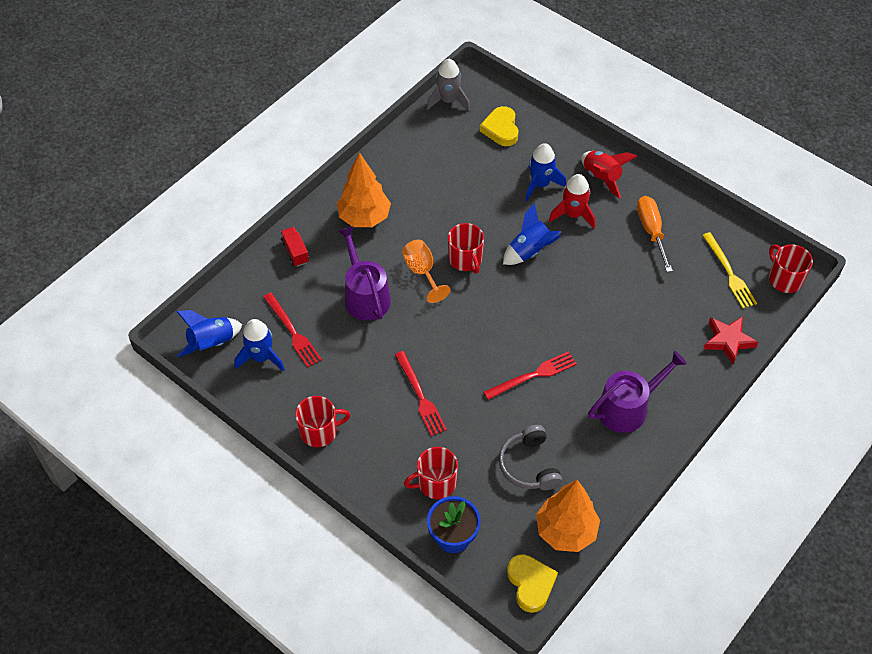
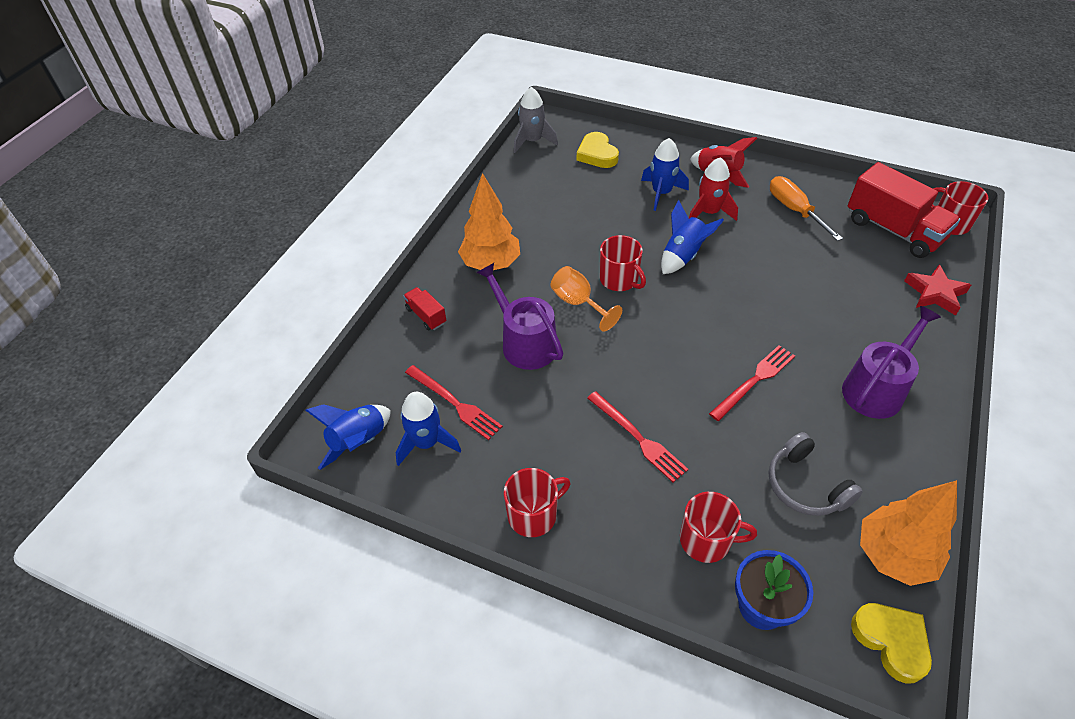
camera: 15 degrees left, 5 degrees down
(436, 483) = (706, 540): red mug -> red mug turned 135 degrees counterclockwise
(729, 273) = (893, 230): yellow fork -> red truck

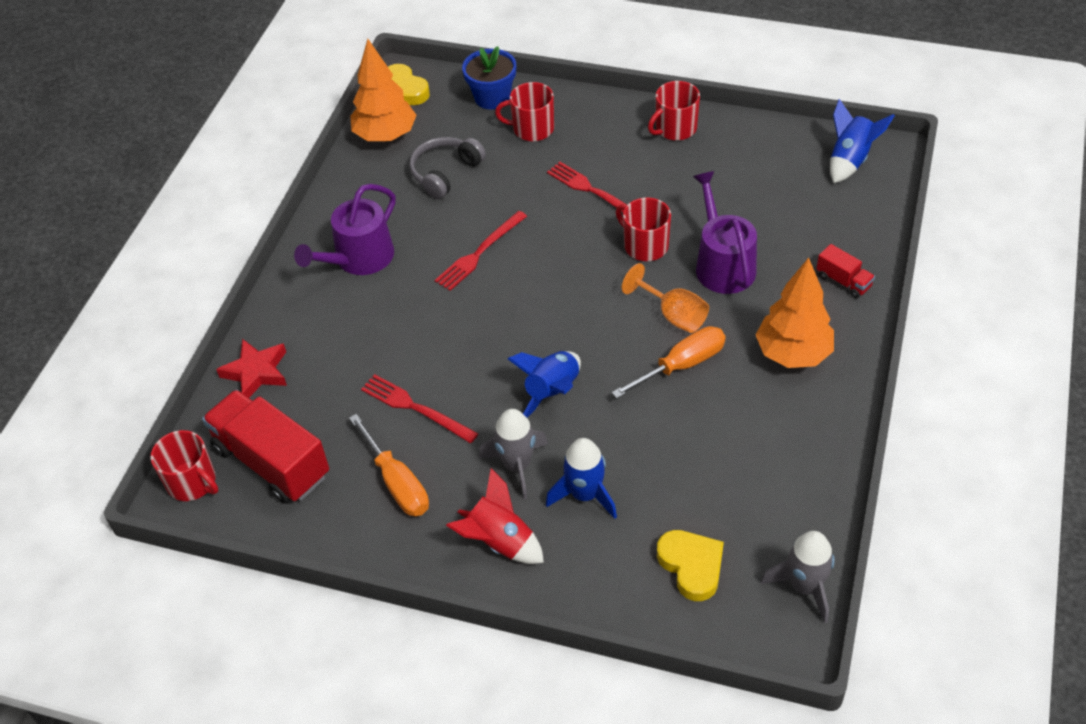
camera: 175 degrees right, 0 degrees up
(426, 443) = (787, 166): blue rocket -> none
(455, 403) = (774, 200): red fork -> red fork (415, 408)
(525, 342) = (722, 264): purple watering can -> purple watering can turned 150 degrees counterclockwise
(580, 264) = (681, 365): none -> orange screwdriver
(619, 279) = (629, 350): red mug -> red mug (645, 245)
(709, 212) = (517, 465): red rocket -> grey rocket
(805, 485) = (445, 173): grey headphones -> grey headphones turned 105 degrees counterclockwise

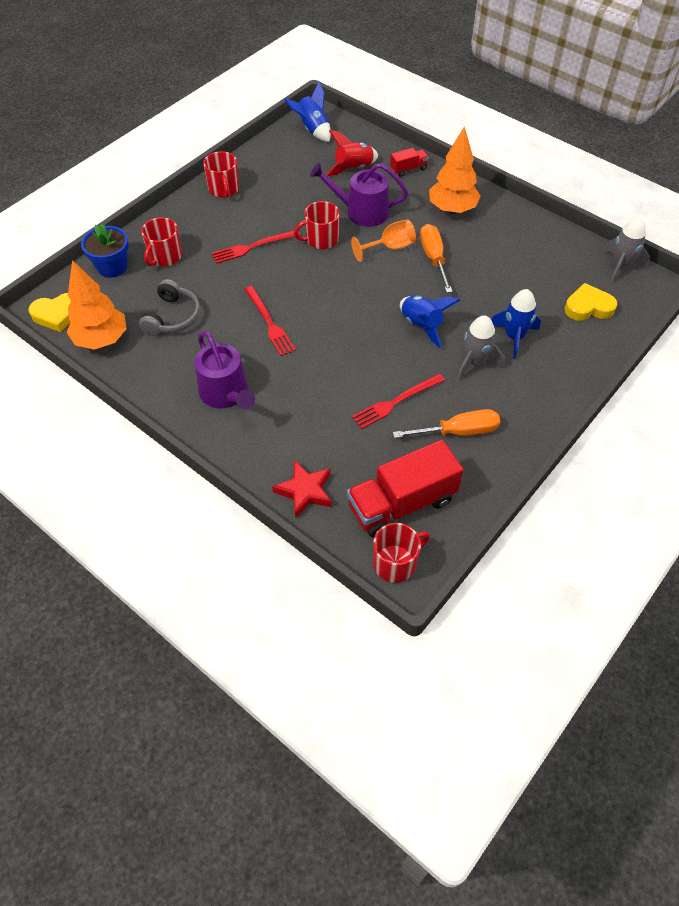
camera: 70 degrees left, 5 degrees up
(445, 173) = (172, 317): grey headphones -> grey headphones turned 135 degrees counterclockwise
(499, 541) = (533, 391): red rocket -> red rocket (353, 169)

